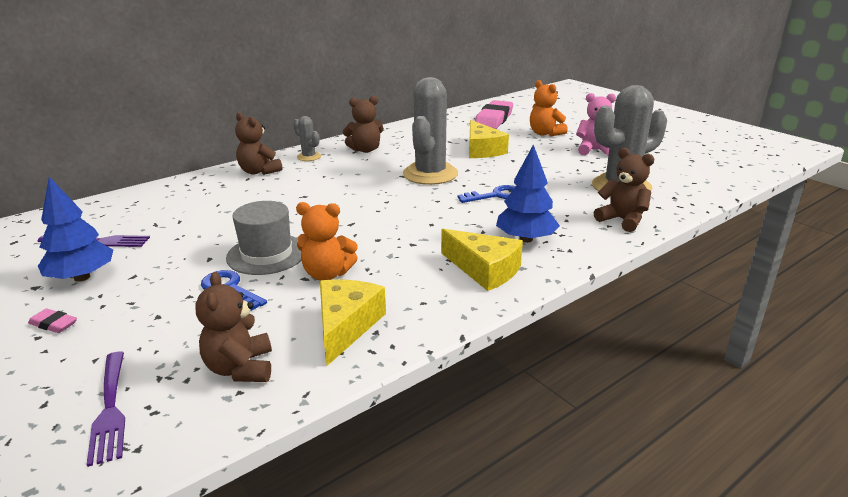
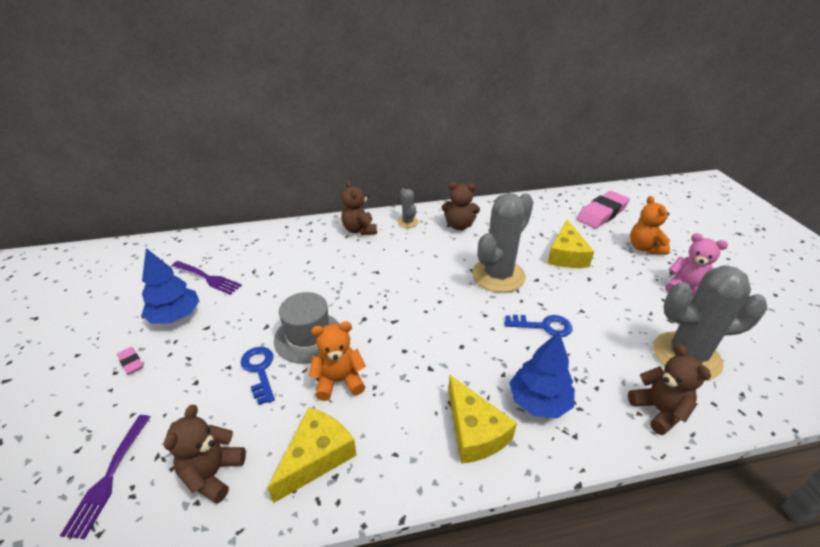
camera: 25 degrees right, 10 degrees up
(327, 274) = (339, 381): orange teddy bear -> orange teddy bear turned 135 degrees clockwise

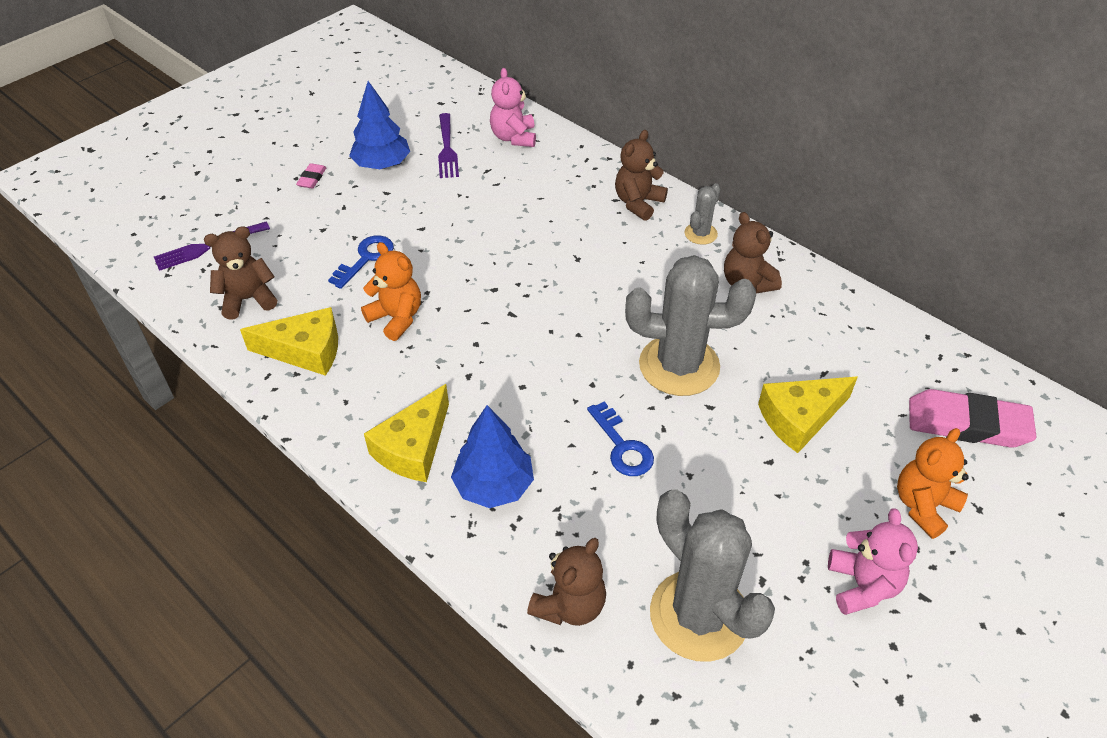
camera: 55 degrees right, 10 degrees up
(241, 246) = (514, 137): none -> pink teddy bear
(308, 337) = (432, 265): grey hat -> none

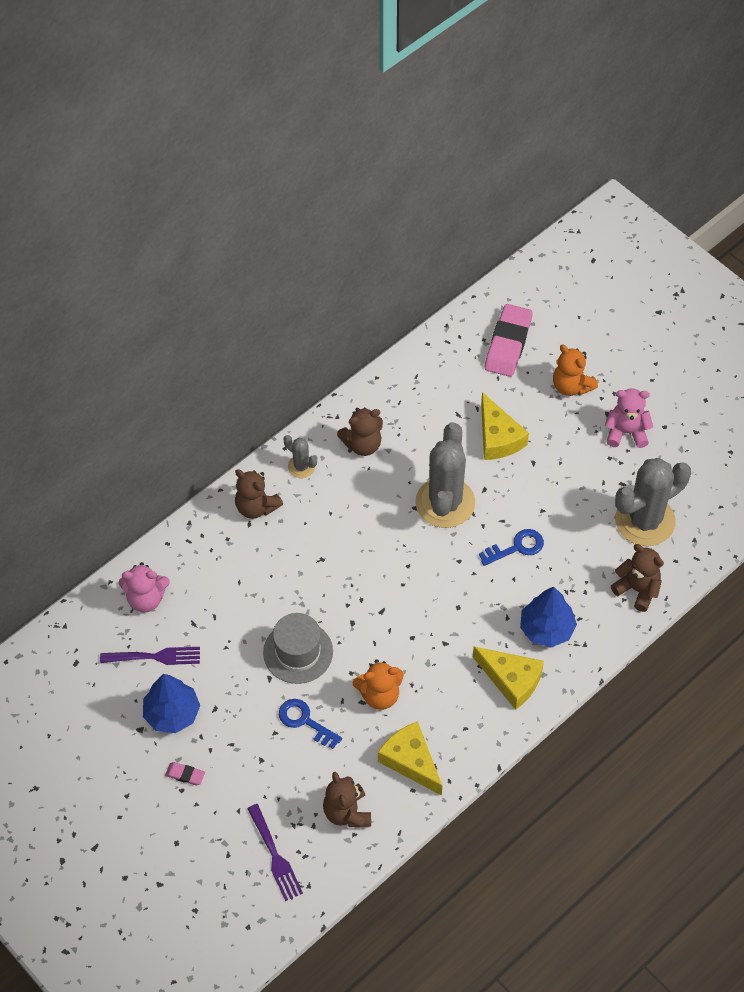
camera: 85 degrees left, 10 degrees up
(305, 350) = (410, 761): yellow cheese -> yellow cheese turned 45 degrees counterclockwise
(396, 318) = (379, 695): orange teddy bear -> orange teddy bear turned 150 degrees counterclockwise
(453, 247) = (298, 652): none -> grey hat

